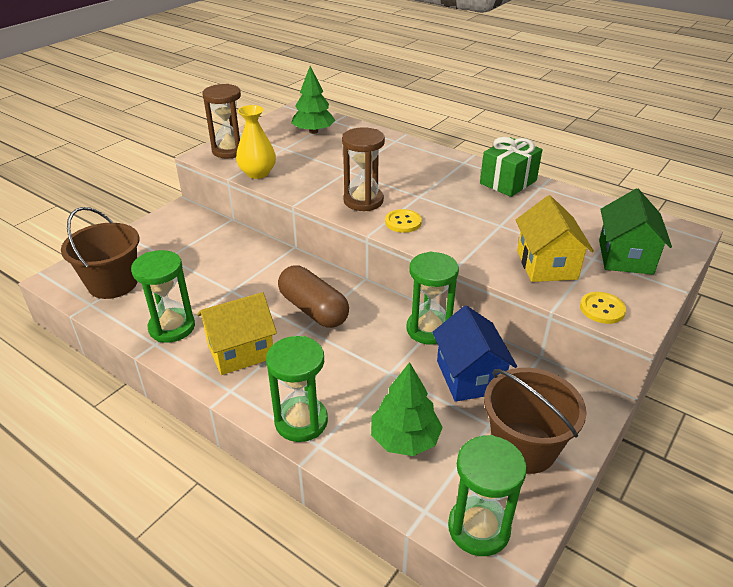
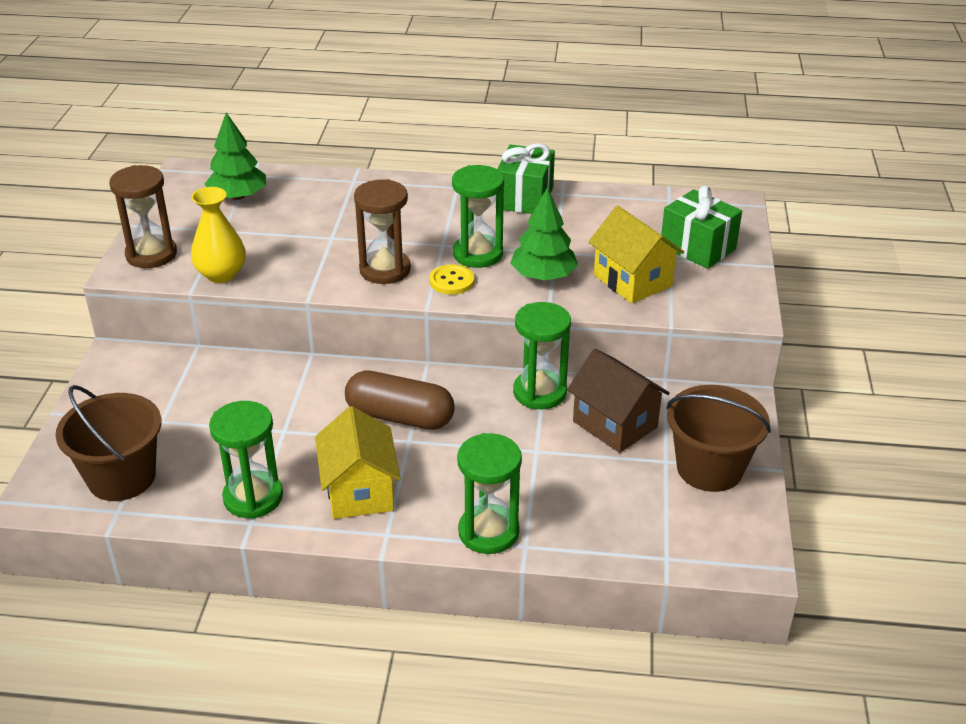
camera: 30 degrees left, 0 degrees up
(240, 351) = (359, 491): yellow house -> yellow house turned 45 degrees counterclockwise
(405, 439) = (600, 505): green tree -> green tree (543, 276)
(469, 376) = (615, 424): blue house -> brown house
(478, 528) = (721, 551): green hourglass -> green hourglass (478, 254)
(602, 309) = (713, 308): yellow button -> none
(625, 257) = (697, 248): green house -> green gift

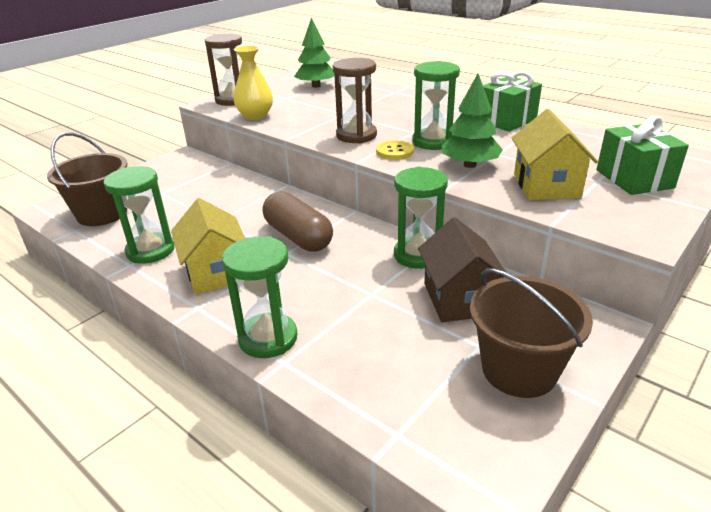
camera: 35 degrees right, 5 degrees down
(359, 491) = (216, 272): yellow house -> yellow house turned 45 degrees counterclockwise

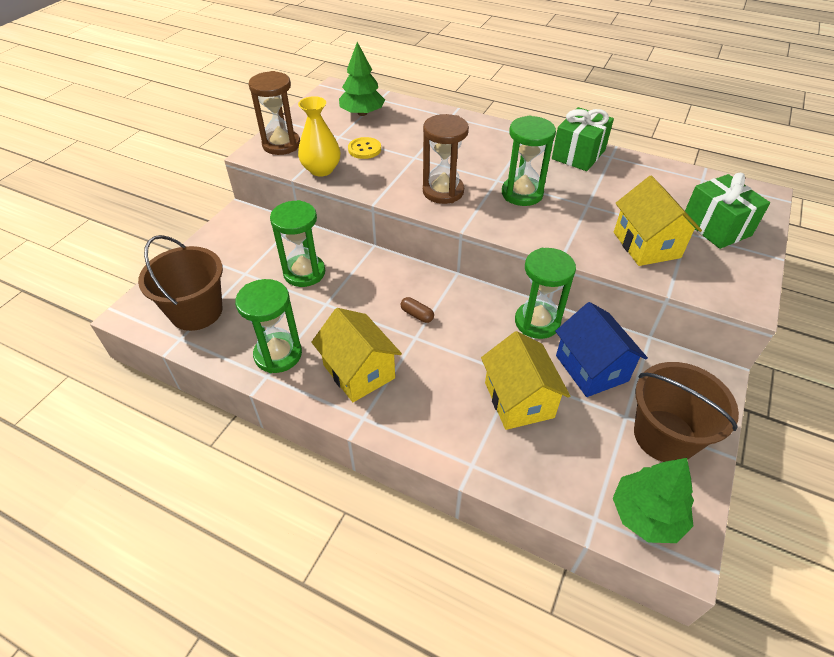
camera: 15 degrees left, 15 degrees up
(268, 338) = (446, 441): green hourglass -> green hourglass (304, 272)
(298, 237) = (417, 315): brown capsule -> brown capsule, size x0.42
(364, 315) = (518, 400): none -> yellow house
(395, 152) = (491, 212): yellow button -> yellow button (364, 149)
(459, 299) = (591, 368): brown house -> blue house
(469, 165) = (569, 224): green tree -> green tree (646, 514)

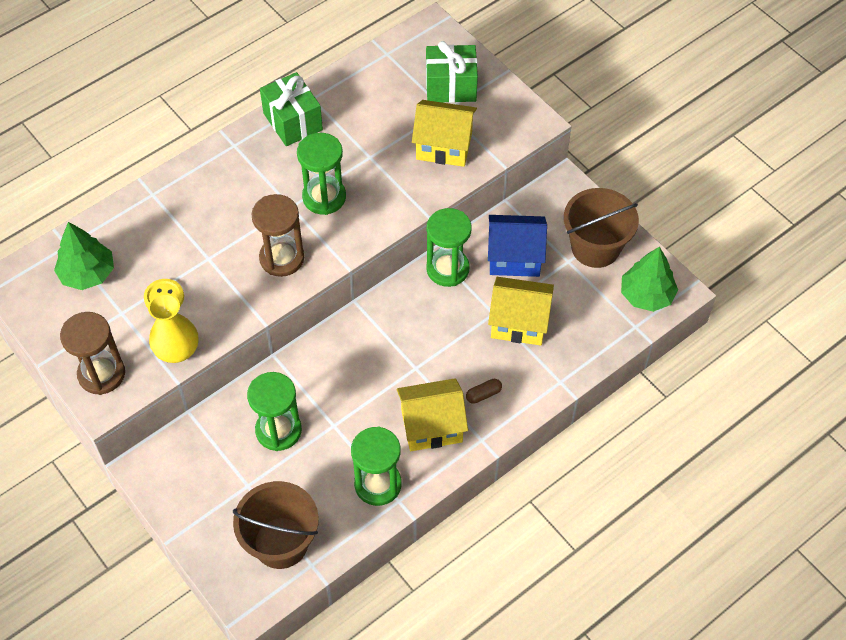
camera: 65 degrees left, 10 degrees up
(417, 315) = (389, 355): brown capsule -> brown capsule (483, 394)

